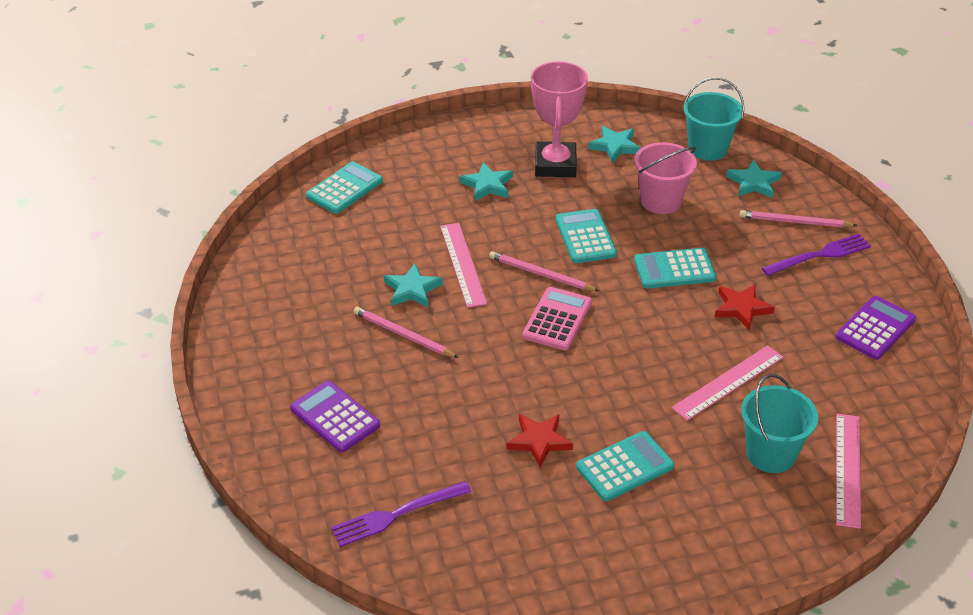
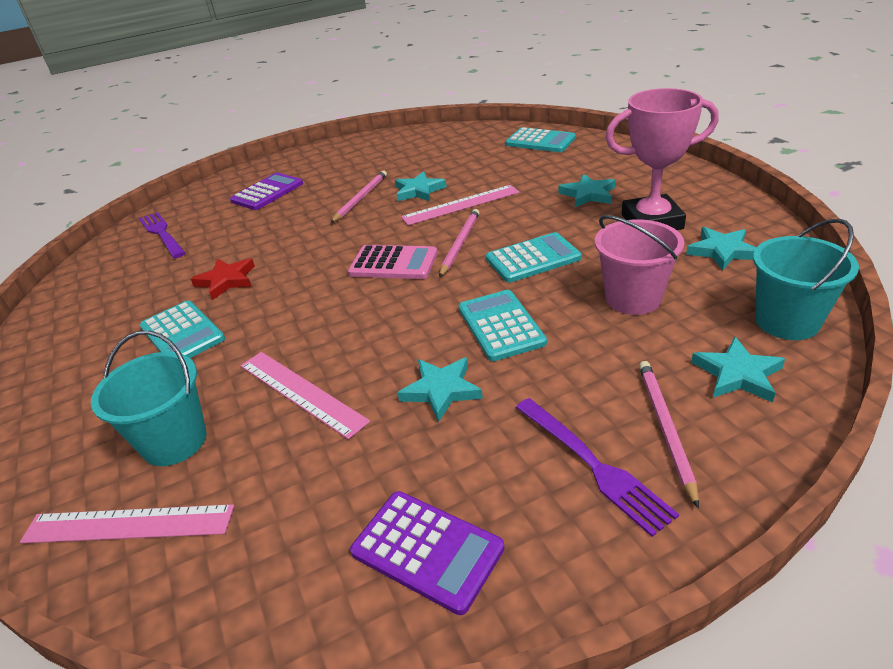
camera: 85 degrees right, 5 degrees down
(741, 308) = (441, 390): red star -> turquoise star

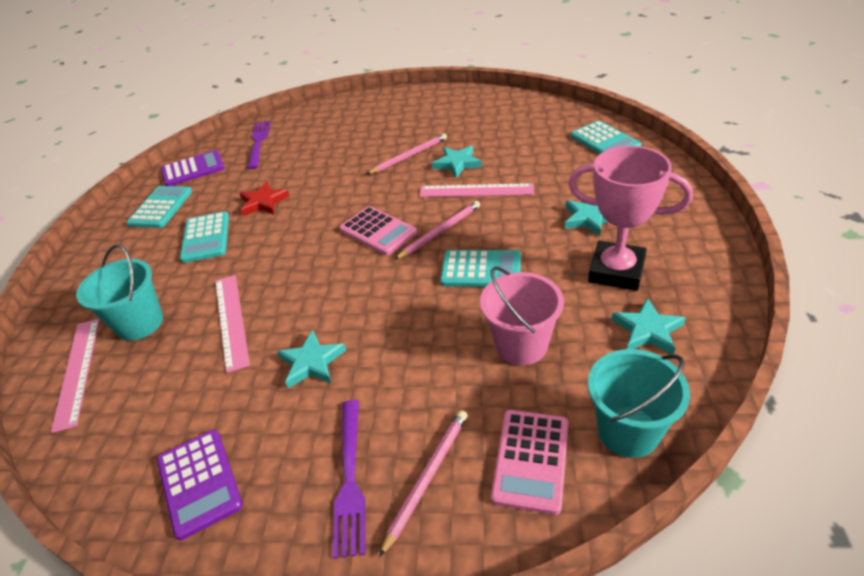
camera: 30 degrees right, 5 degrees up
(128, 524) = (77, 371): pink ruler -> pink ruler turned 45 degrees clockwise
(267, 192) = (351, 126): purple calculator -> purple calculator (193, 169)
(501, 326) = (399, 324): turquoise calculator -> turquoise calculator (161, 207)
(737, 374) = (531, 460): turquoise star -> pink calculator

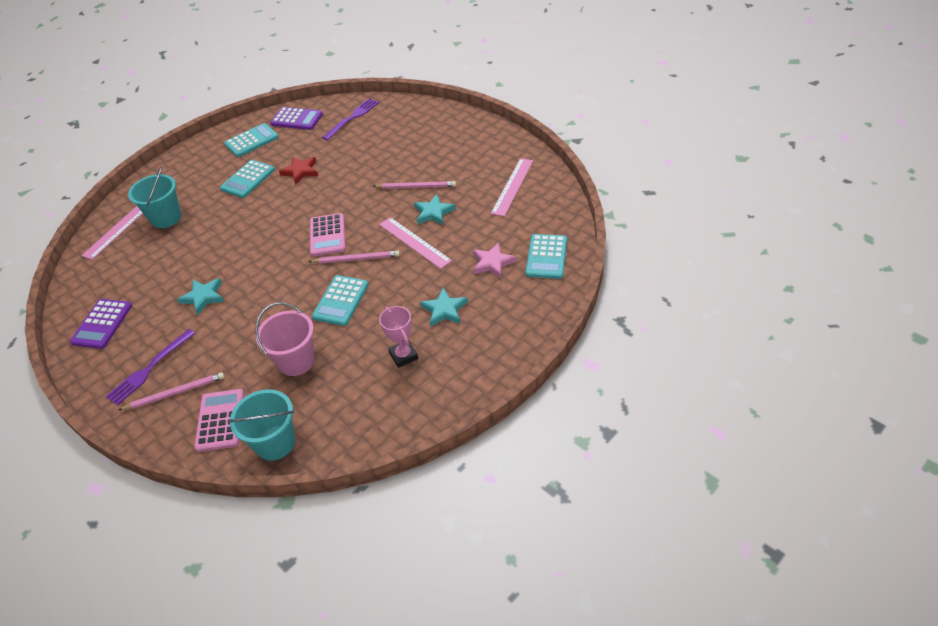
camera: 40 degrees right, 5 degrees up
(231, 320) = (201, 245): pink ruler -> pink ruler (512, 186)
(481, 269) = (341, 301): turquoise calculator -> turquoise calculator turned 60 degrees clockwise
(531, 460) = (220, 420): pink calculator -> pink calculator turned 120 degrees clockwise
(570, 167) = (492, 263): none -> pink star
(616, 271) = (403, 356): pink trophy -> pink trophy, size x0.59
(648, 330) = (363, 402): turquoise star -> none

